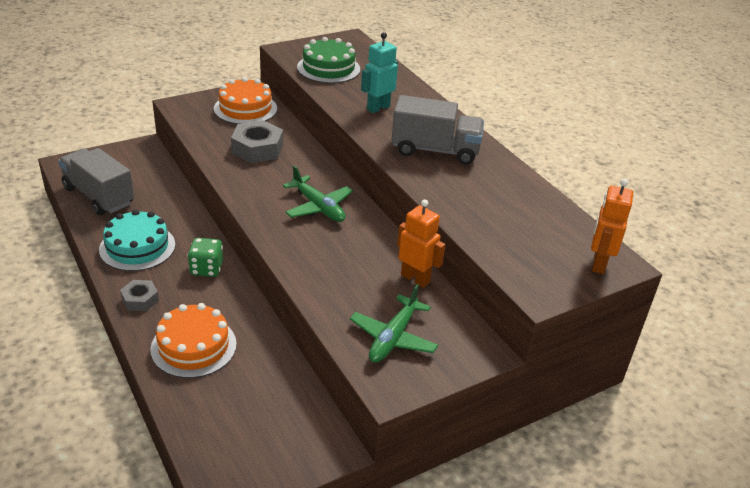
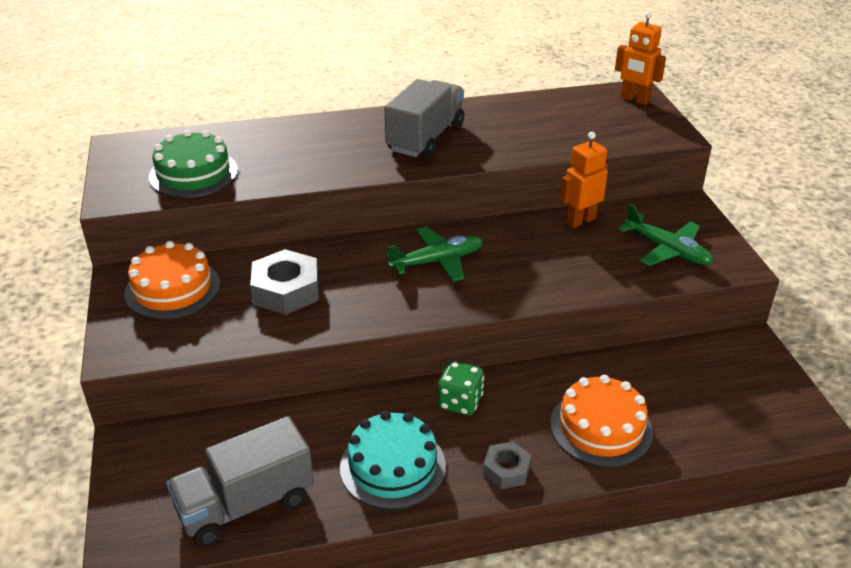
camera: 70 degrees left, 0 degrees up
(378, 108) = (317, 156): turquoise robot -> none

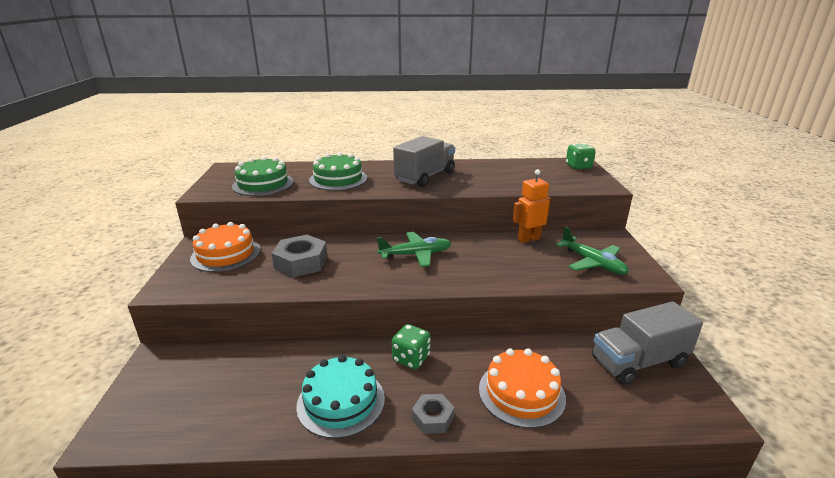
camera: 10 degrees right, 10 degrees down
(246, 504) = (214, 416): grey truck -> grey truck (638, 362)
(301, 154) = (338, 179): none -> green cake
(634, 100) = (578, 166): orange robot -> green dice

